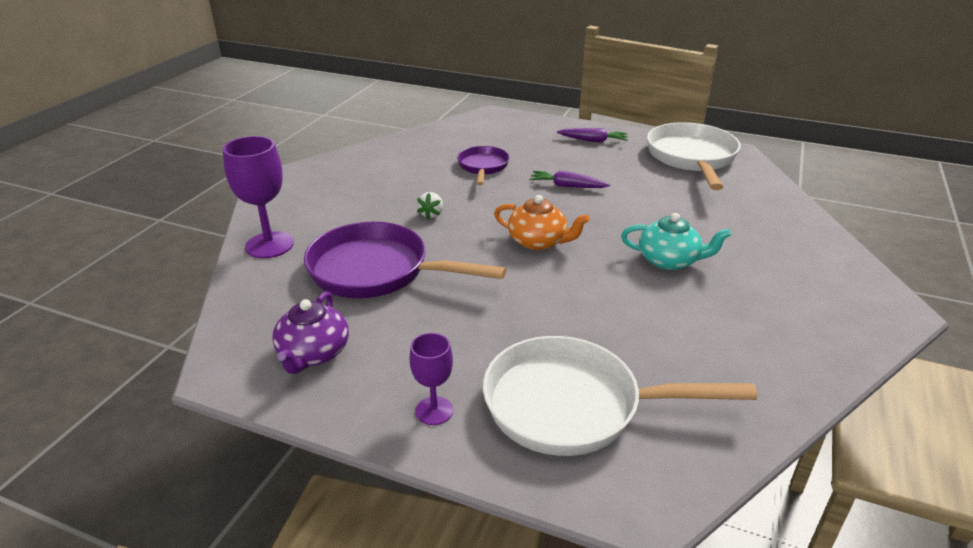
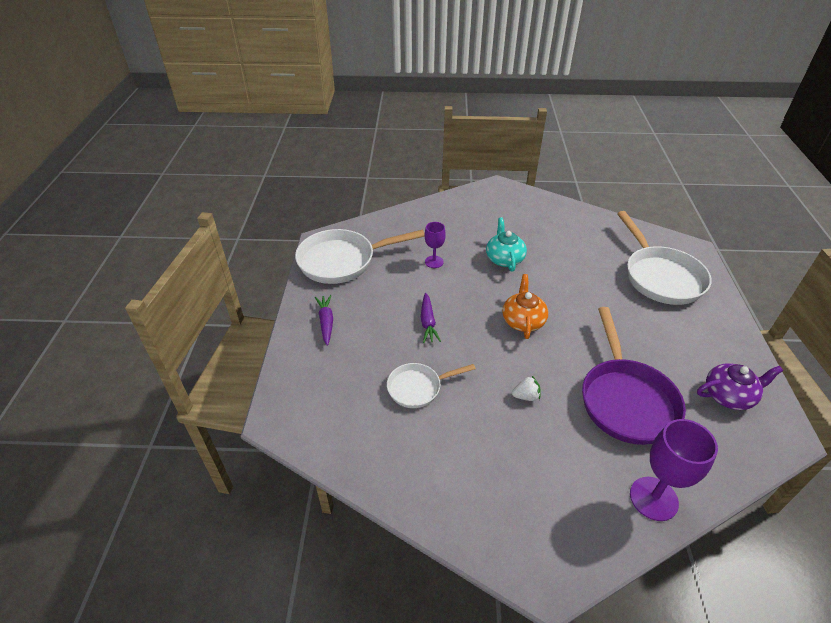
camera: 110 degrees left, 10 degrees up
(434, 410) = (712, 324): purple goblet -> purple goblet (434, 262)
(483, 167) = (418, 388): purple pan -> white pan

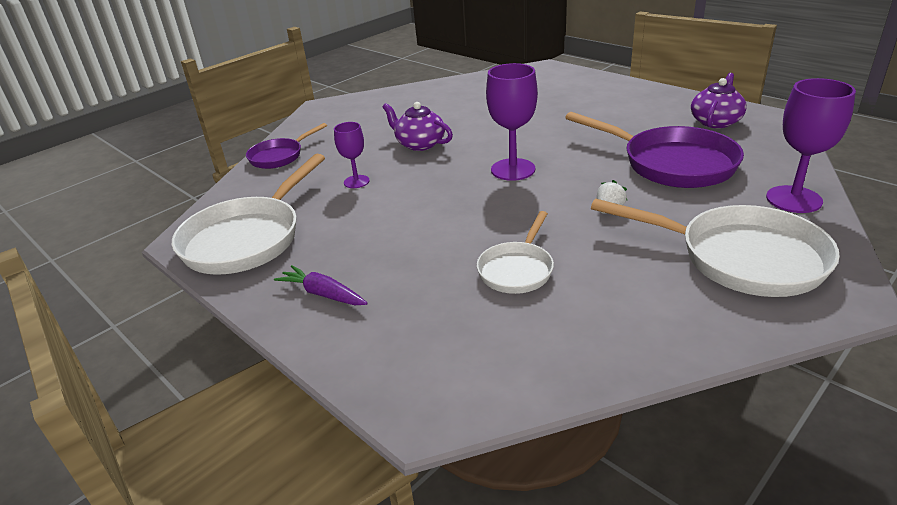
camera: 45 degrees left, 10 degrees down
(425, 213) = (279, 156): none -> purple pan
(428, 322) = (434, 222): purple carrot -> none
(504, 259) = (419, 144): turquoise teapot -> purple teapot
(523, 321) = (513, 169): orange teapot -> purple goblet
(660, 277) = (556, 91): white pan -> white pan (741, 258)

